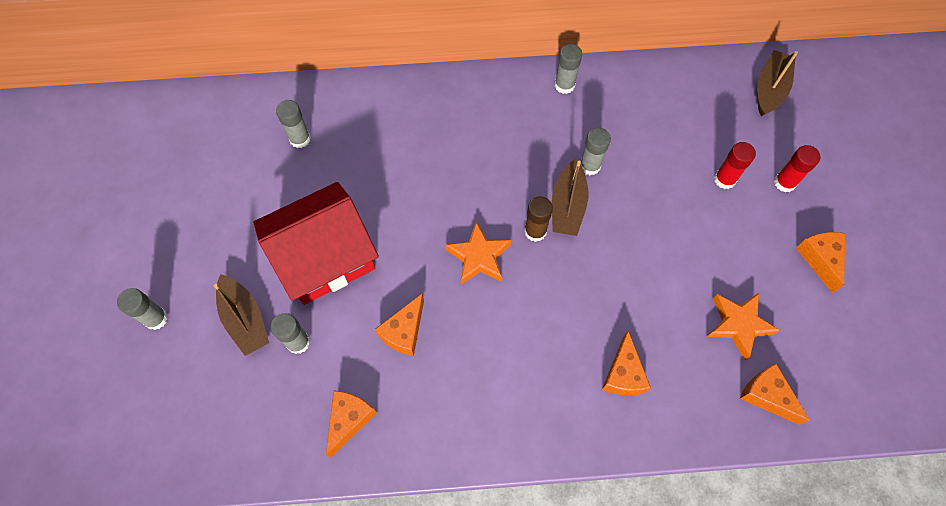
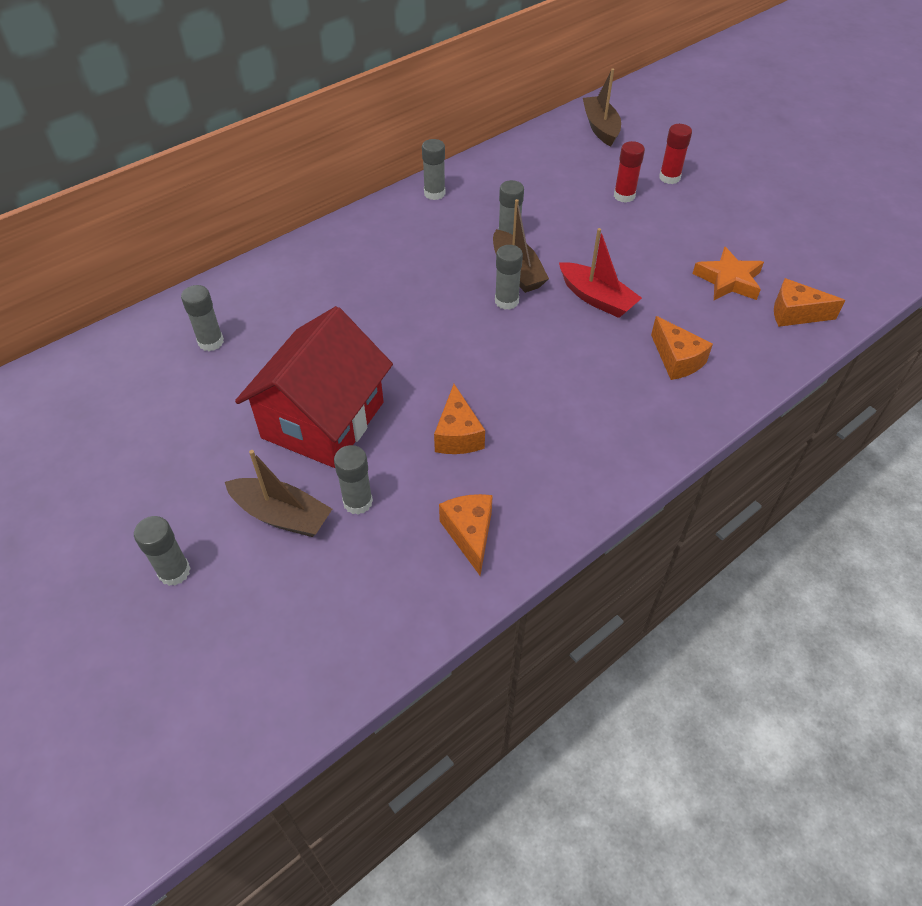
camera: 35 degrees left, 15 degrees down
(478, 257) = (474, 344): orange star -> none
(535, 231) = (506, 301): brown glue stick -> grey glue stick
(609, 273) = (596, 298): none -> red boat
(820, 259) = (742, 211): orange cheese -> none

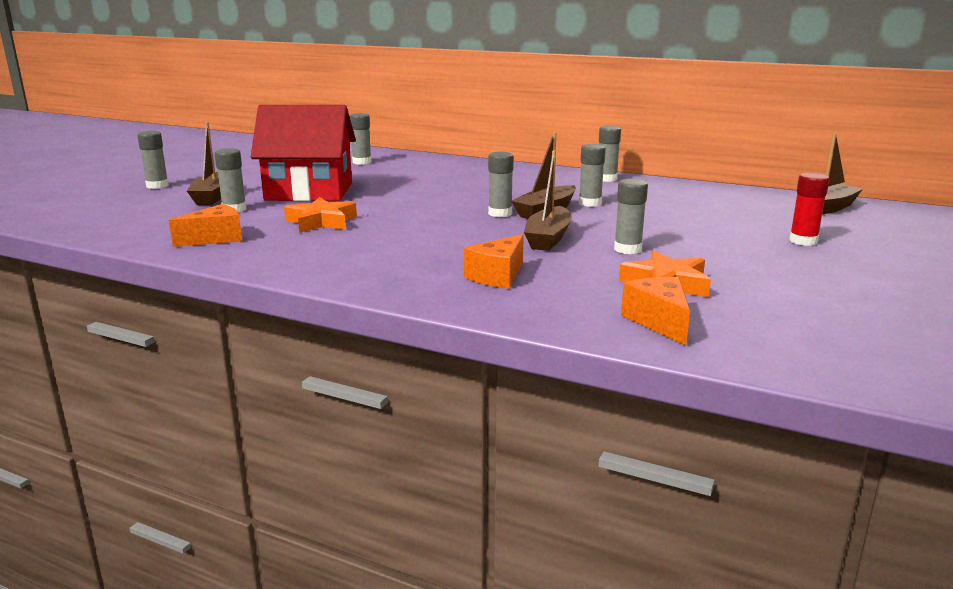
camera: 65 degrees right, 30 degrees down
(457, 435) = (321, 222): orange cheese -> orange star
(596, 298) = (548, 238): red boat -> brown boat
(624, 196) = (729, 229): red glue stick -> none
(646, 267) = (627, 249): none -> grey glue stick

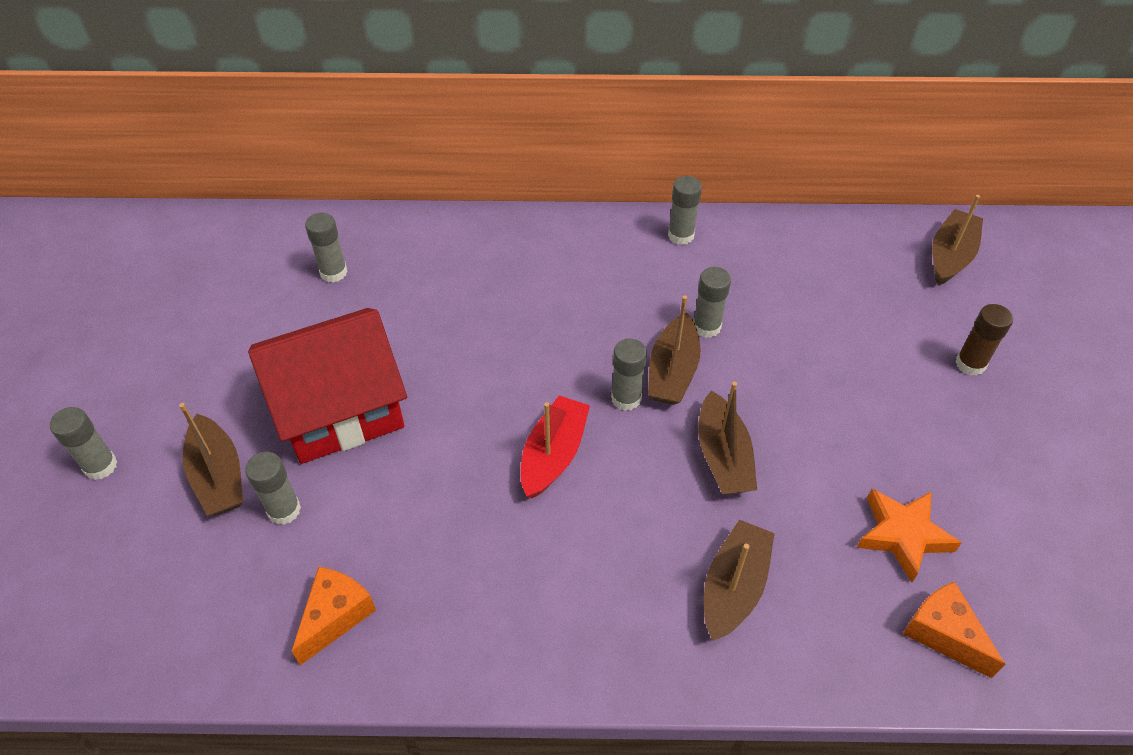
camera: 25 degrees left, 30 degrees up
(321, 222) = (431, 508): orange star -> none
(424, 220) = (553, 455): none -> red boat
(497, 276) = (733, 587): orange cheese -> brown boat
(627, 249) = (819, 456): grey glue stick -> none
(803, 241) = (970, 364): red glue stick -> brown glue stick

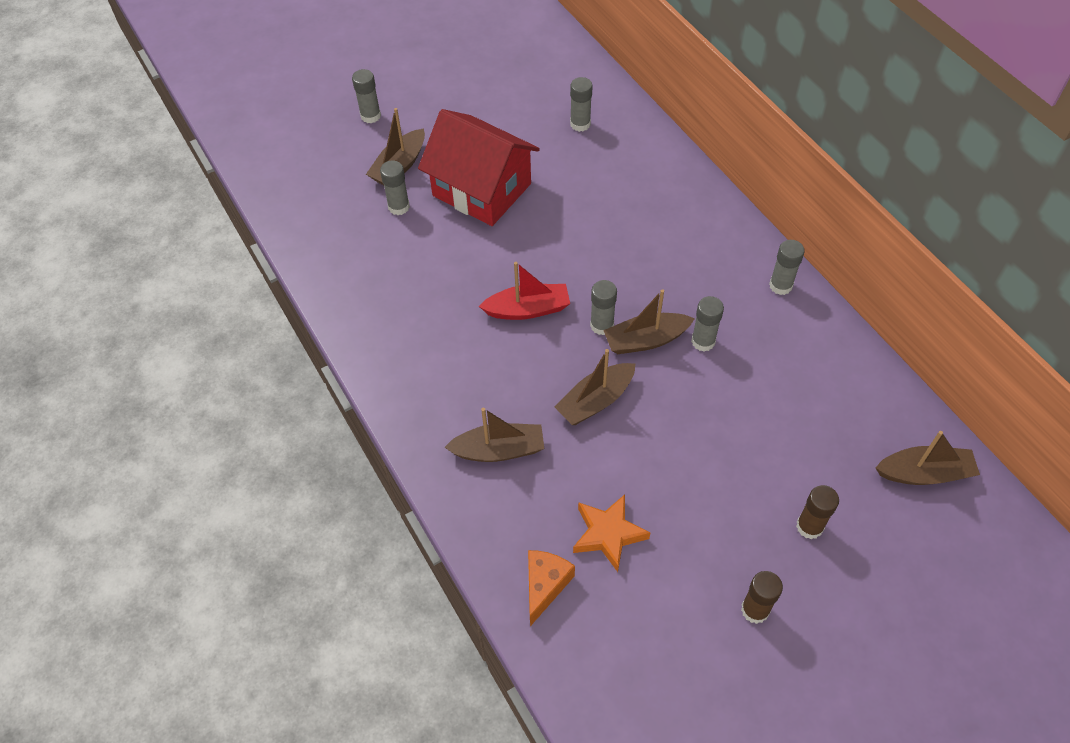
camera: 60 degrees right, 5 degrees up
(335, 616) = (352, 268): orange cheese -> none
(1047, 456) = (755, 610): none -> brown glue stick

